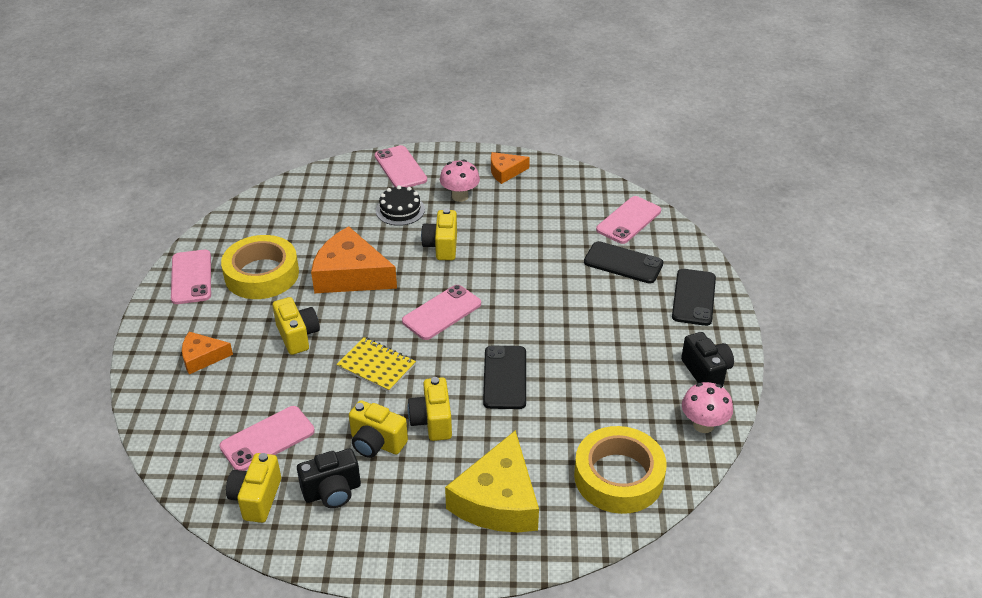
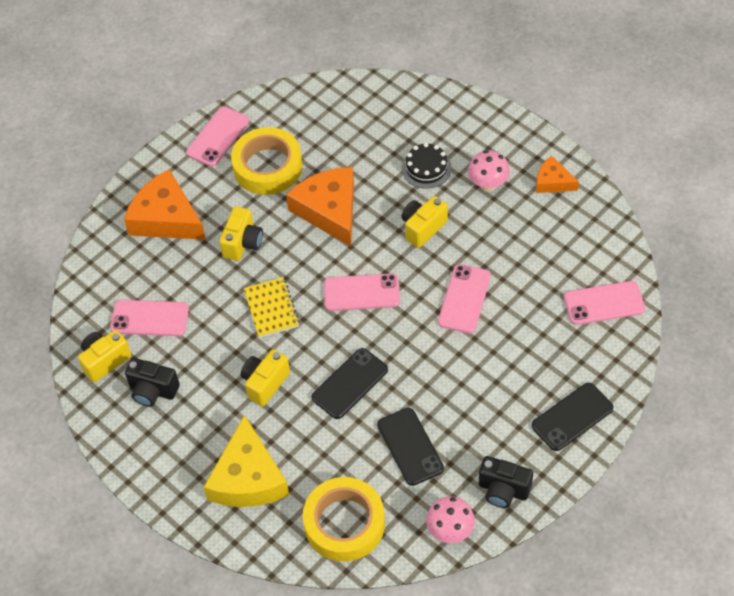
camera: 45 degrees right, 15 degrees up
(202, 357) = (166, 218): orange cheese -> orange cheese, size x1.86
(376, 443) = (213, 373): yellow camera -> none
(400, 168) = (469, 122): pink phone -> pink phone (464, 299)
(498, 499) = (248, 477): yellow cheese -> yellow cheese turned 60 degrees counterclockwise
(623, 263) = (551, 343): black phone -> black phone (410, 446)
(706, 372) = (503, 490): black camera -> black camera turned 90 degrees clockwise

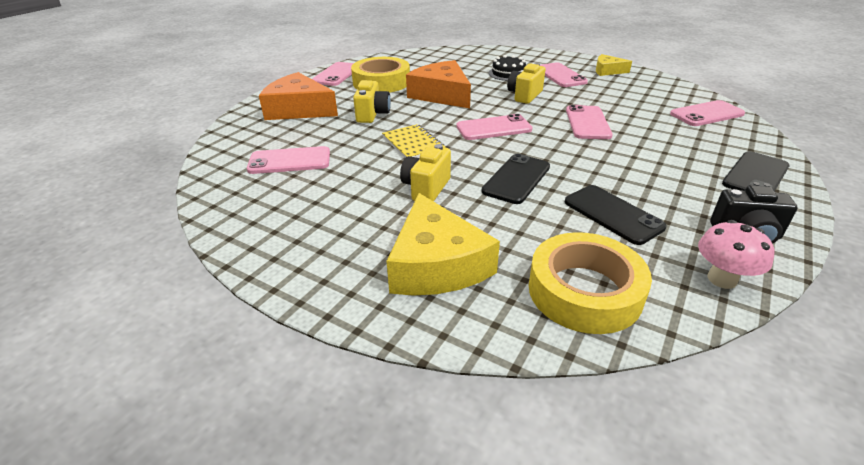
camera: 15 degrees left, 20 degrees down
(105, 361) = (241, 192): yellow camera -> none
(153, 391) = (299, 207): black camera -> none
(488, 184) = (560, 75): pink mushroom -> pink phone
(553, 181) = (607, 71): orange cheese -> yellow cheese

